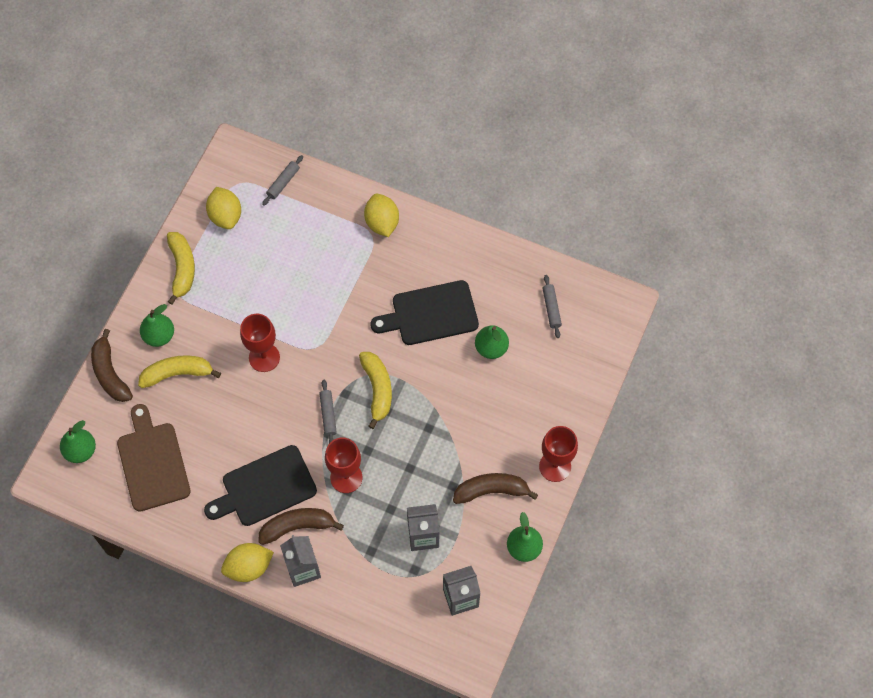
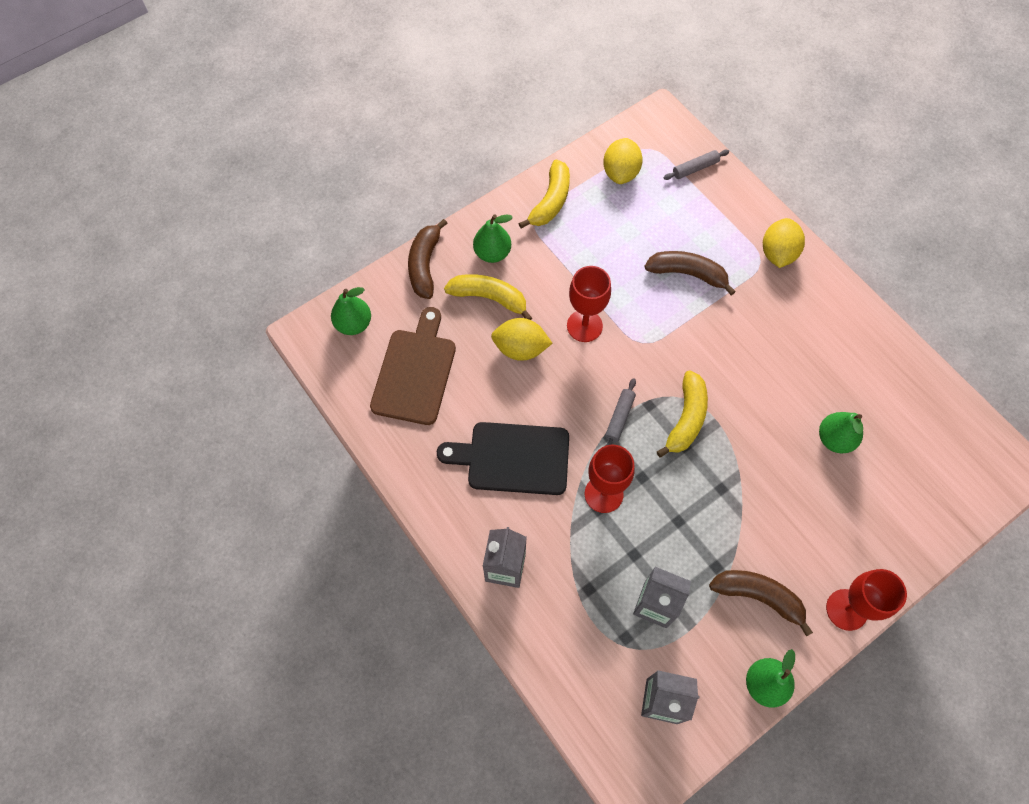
camera: 30 degrees right, 0 degrees up
(249, 567) = (450, 533): yellow lemon -> yellow lemon (520, 348)
(297, 526) = (524, 518): brown banana -> brown banana (688, 274)
(430, 314) = (784, 369): black cutting board -> none
(551, 308) = (924, 431): grey rolling pin -> none

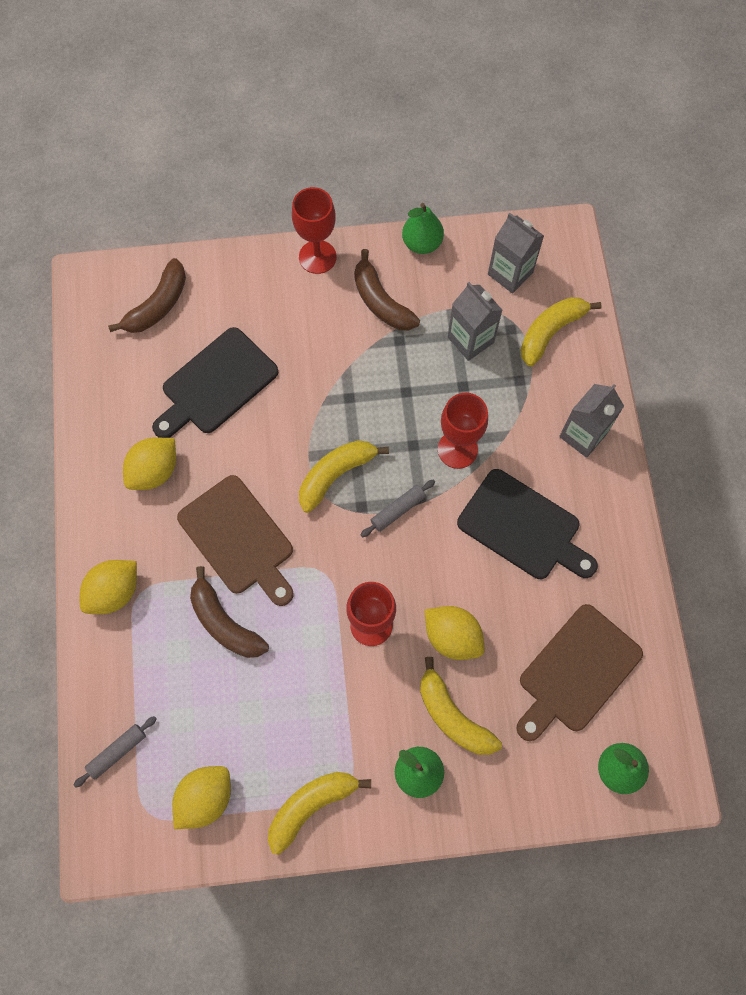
camera: 150 degrees left, 5 degrees up
(425, 265) = (503, 802): brown banana -> brown banana (158, 305)
(588, 657) = (550, 332): none -> yellow banana
(695, 168) = (117, 751): grey rolling pin -> grey rolling pin turned 45 degrees counterclockwise
(722, 332) = (238, 539): none -> brown cutting board
(822, 346) = (154, 471): none -> yellow lemon
(834, 439) = (216, 384): green pear -> black cutting board

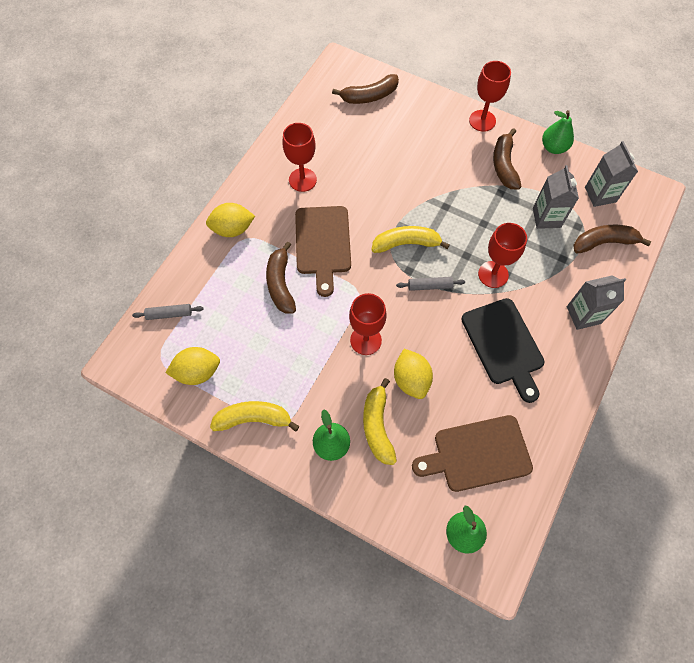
camera: 35 degrees right, 5 degrees down
(154, 471) = (302, 180): yellow lemon -> red goblet
(216, 384) = (371, 154): black cutting board -> none
(550, 332) = (604, 242): yellow banana -> brown banana

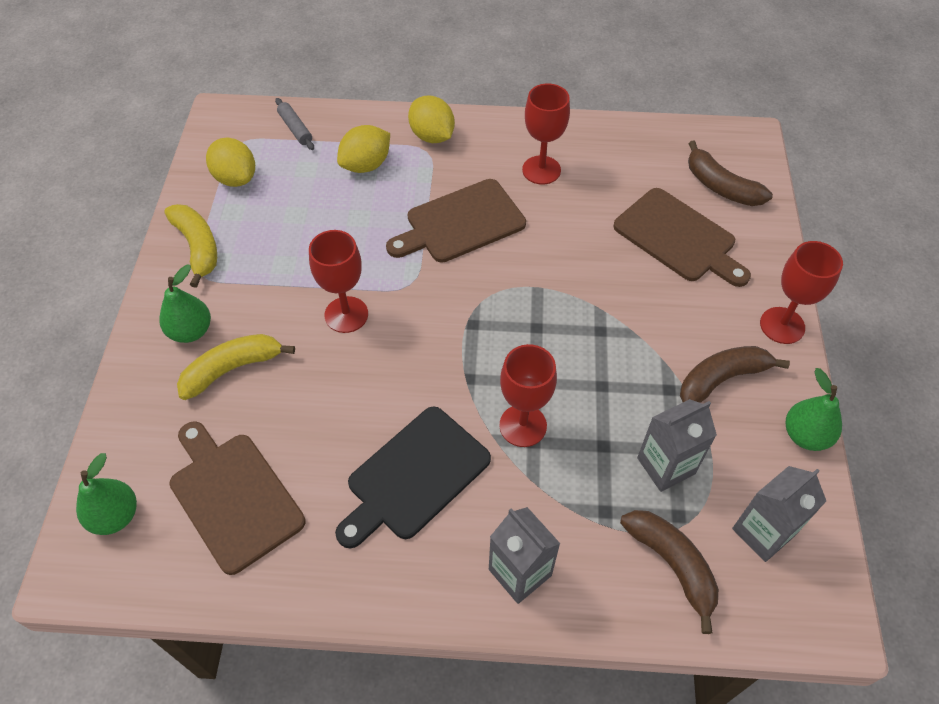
camera: 65 degrees right, 10 degrees down
(280, 284) = (382, 205): brown banana -> none
(397, 136) = (678, 238): none -> brown cutting board
(406, 243) = (512, 307): yellow banana -> none
(411, 379) = (312, 383): yellow lemon -> yellow lemon (366, 165)
(430, 286) = (461, 356): grey rolling pin -> none

